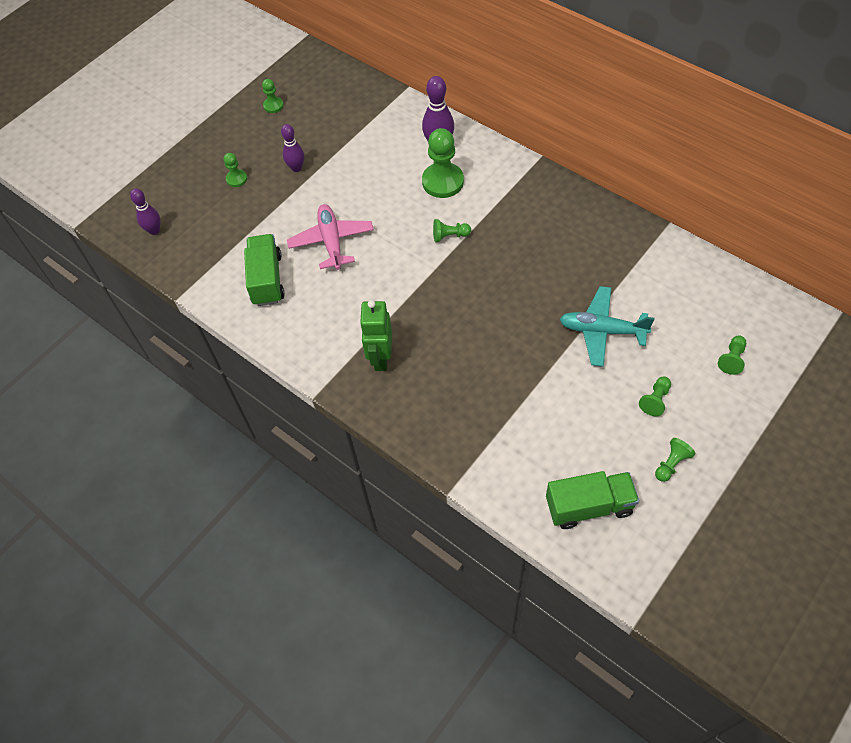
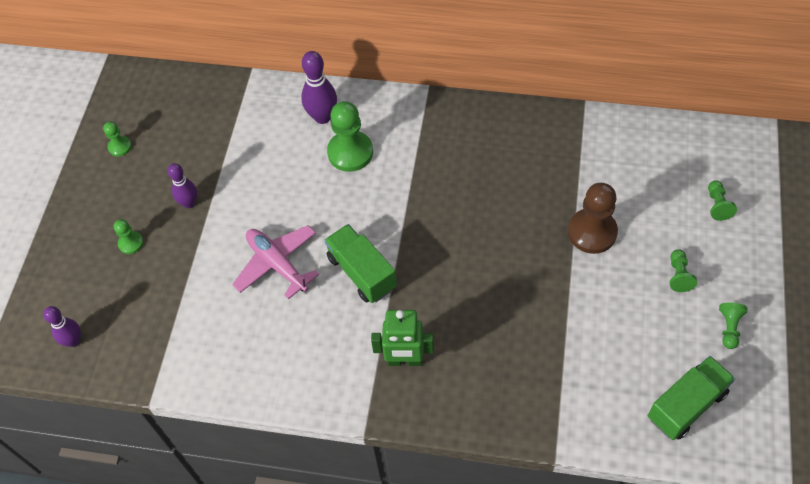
camera: 30 degrees left, 0 degrees up
(267, 279) = (235, 336): green truck -> green truck (362, 272)
(380, 358) = (404, 360): green robot -> green robot turned 60 degrees counterclockwise
(450, 236) = (392, 204): green pawn -> none
(602, 331) = (592, 232): turquoise plane -> brown pawn

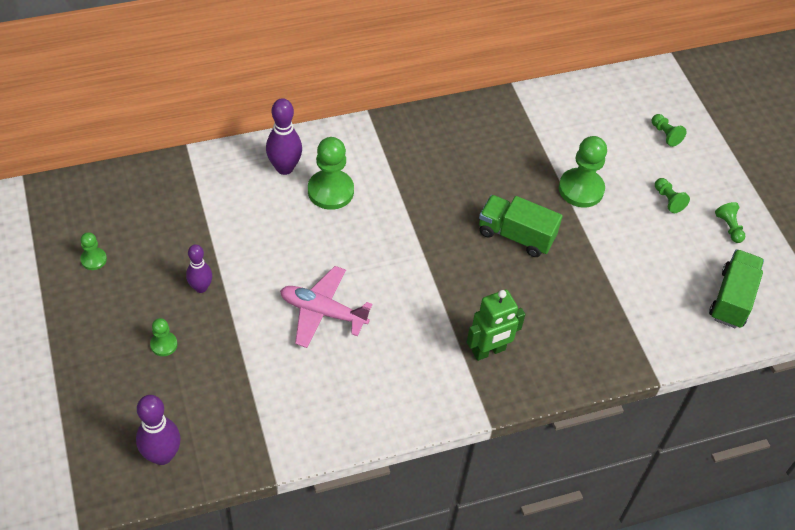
camera: 35 degrees left, 5 degrees down
(74, 341) = (162, 455): purple bowling pin -> purple bowling pin, size x1.51
(362, 272) = (405, 291): green truck -> green truck (516, 235)
(592, 232) = (581, 189): brown pawn -> green pawn

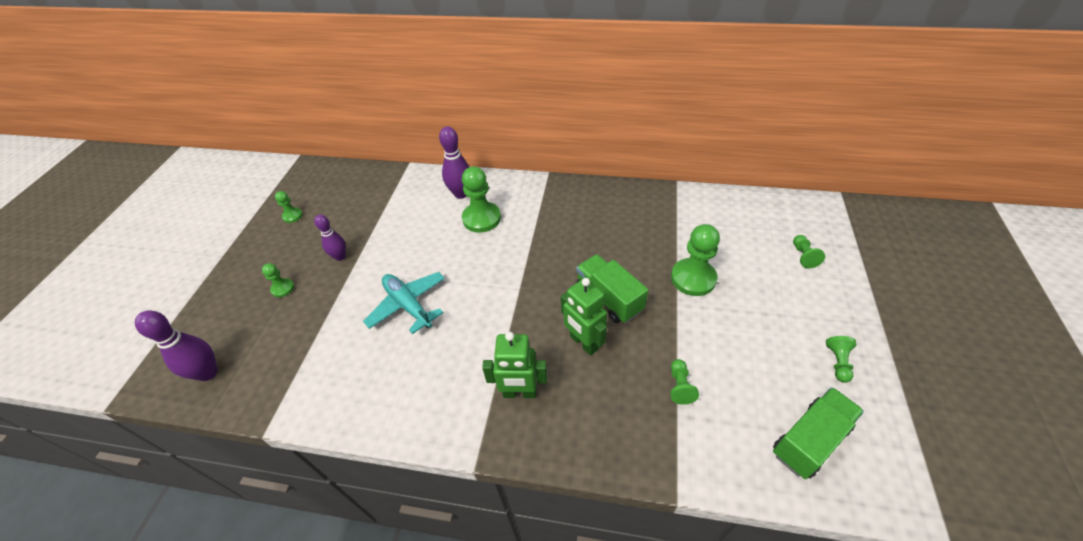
camera: 35 degrees right, 5 degrees down
(323, 312) = (408, 305): pink plane -> turquoise plane
(517, 286) = (583, 343): none -> green robot
(668, 200) = (779, 314): green pawn -> green pawn (680, 386)

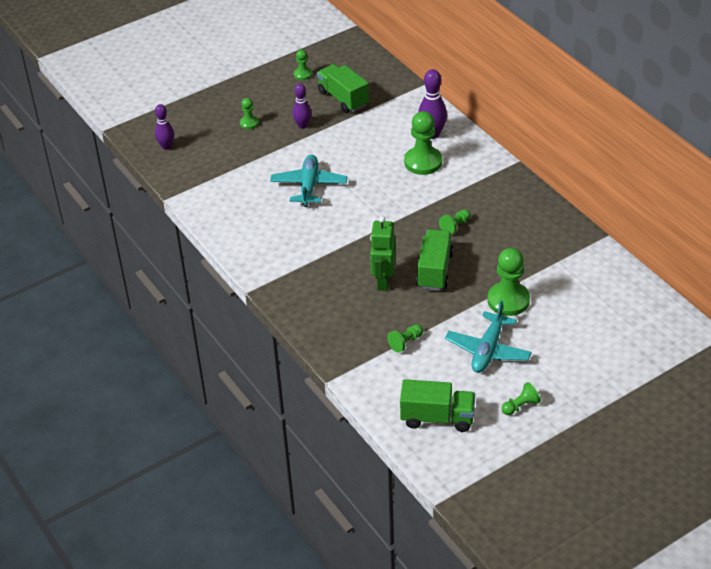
camera: 45 degrees right, 5 degrees down
(208, 373) = (166, 146): purple bowling pin -> purple bowling pin, size x0.66
(353, 213) = (343, 99): none -> green truck
(519, 393) = (313, 277): green robot -> none
(743, 333) = (488, 350): none -> turquoise plane
(803, 256) = (610, 346): green pawn -> green pawn (455, 226)

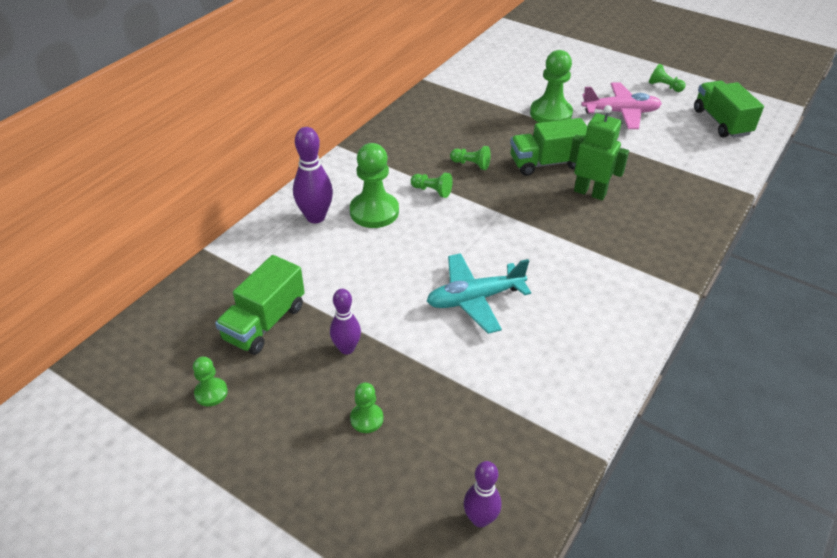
camera: 115 degrees left, 0 degrees up
(383, 281) = (590, 192): green robot -> green robot turned 135 degrees counterclockwise
(405, 342) = (656, 158): green pawn -> green pawn (432, 191)
(488, 350) = (620, 112): turquoise plane -> pink plane

